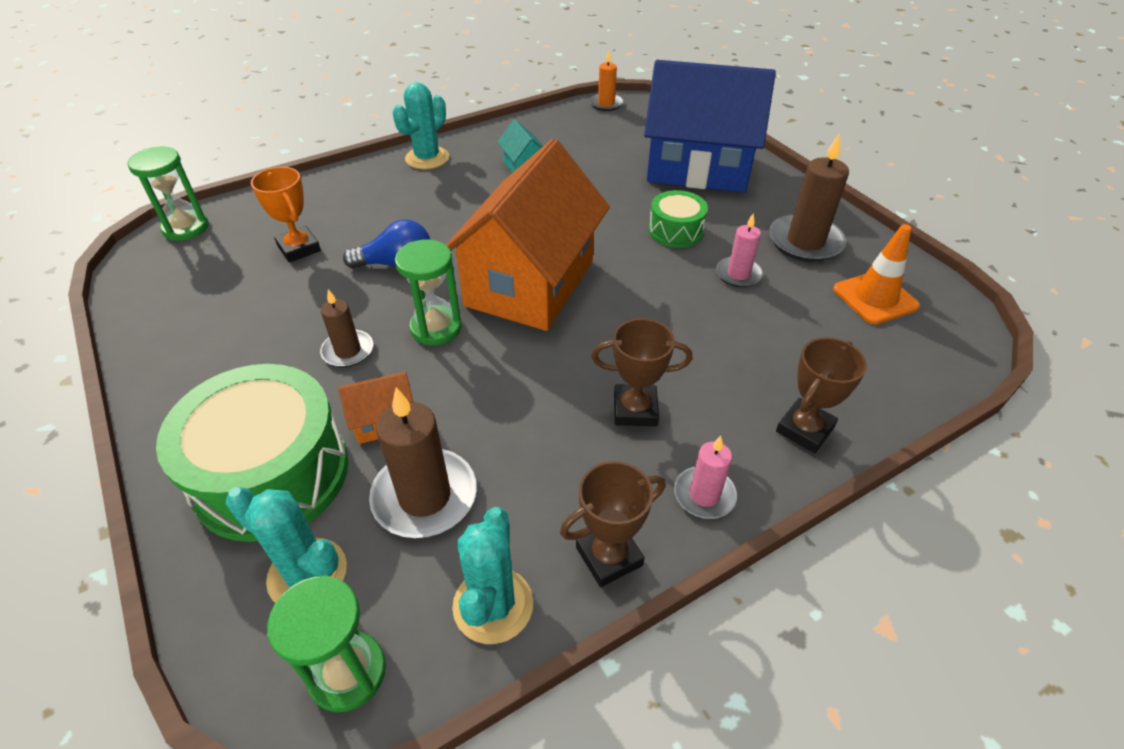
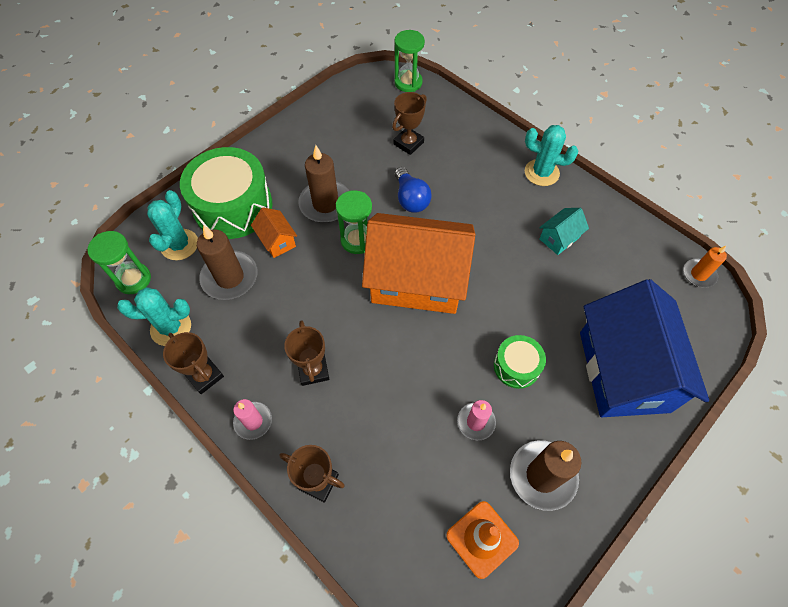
camera: 75 degrees right, 15 degrees up
(299, 248) = (408, 143): orange trophy -> brown trophy
(348, 351) = (325, 204): brown candle -> brown candle, size x1.69

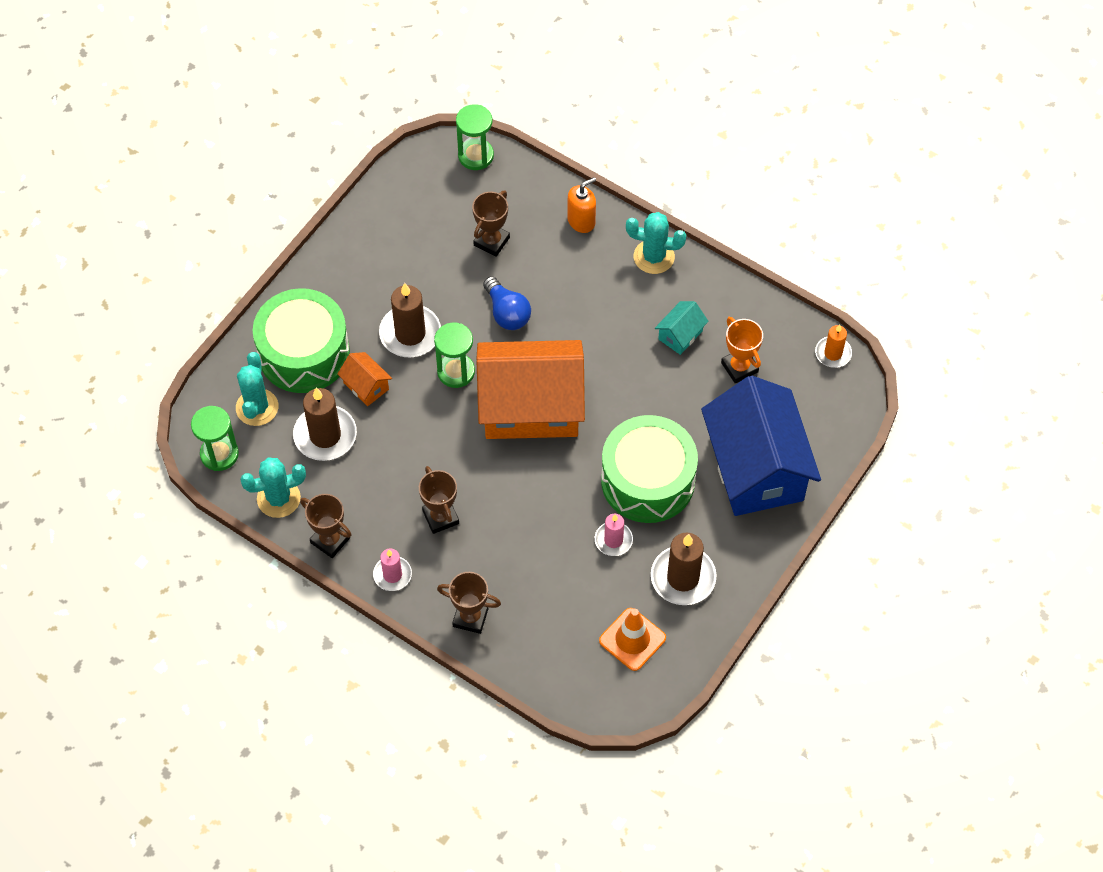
camera: 10 degrees left, 0 degrees up
(484, 138) = (581, 221): none -> orange soap dispenser
(516, 366) = (648, 480): green drum -> green drum, size x1.96
(611, 274) = (739, 367): none -> orange trophy

